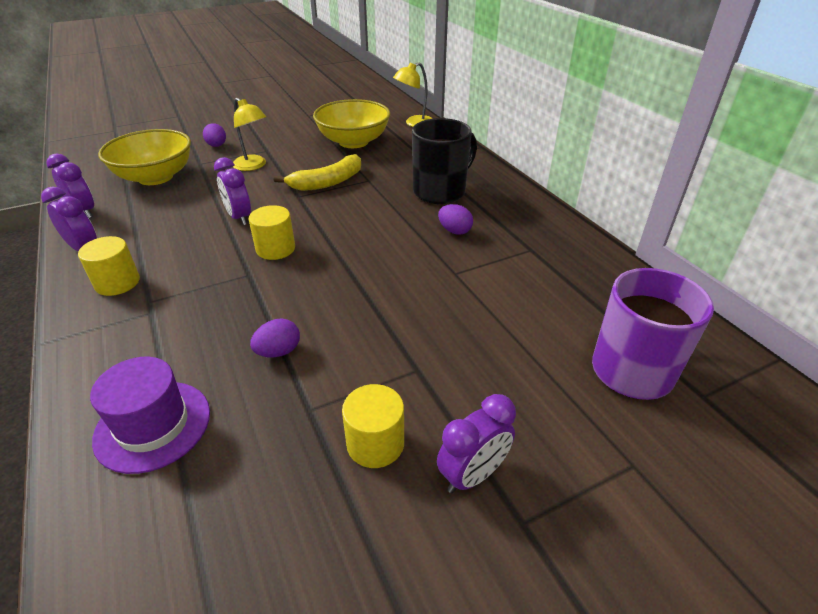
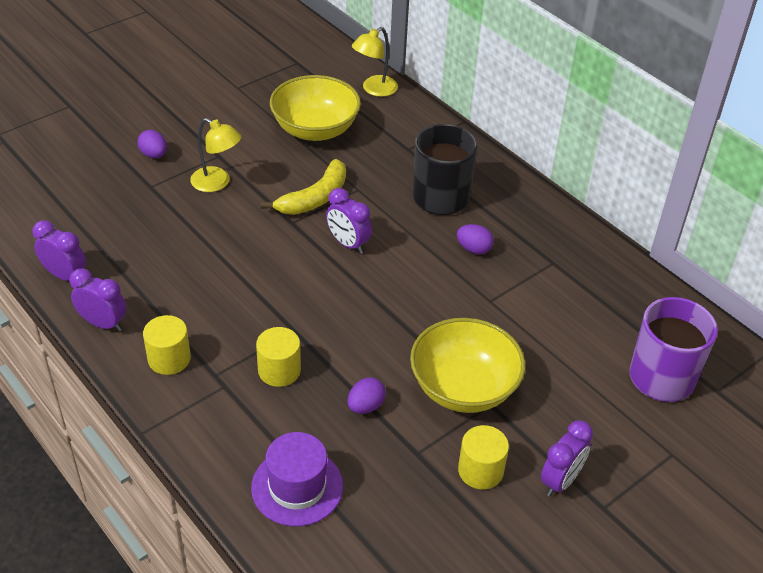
camera: 15 degrees left, 5 degrees up
(155, 177) = (112, 214): yellow bowl -> yellow bowl (463, 388)
(239, 217) = (244, 260): purple clock -> purple clock (348, 244)
(275, 249) = (304, 296): yellow cylinder -> yellow cylinder (279, 370)

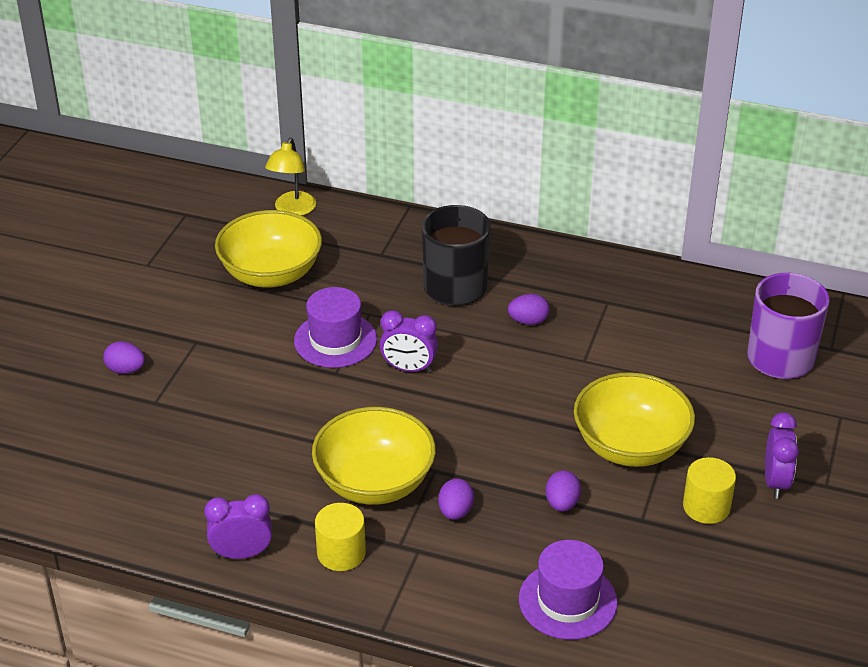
camera: 30 degrees left, 5 degrees down
(65, 275) = (154, 529): purple clock -> none
(217, 183) = (222, 369): yellow lamp -> none
(242, 318) = (374, 482): none -> yellow bowl
(279, 370) = (455, 512): yellow cylinder -> purple egg
(315, 198) = (335, 340): yellow banana -> purple hat

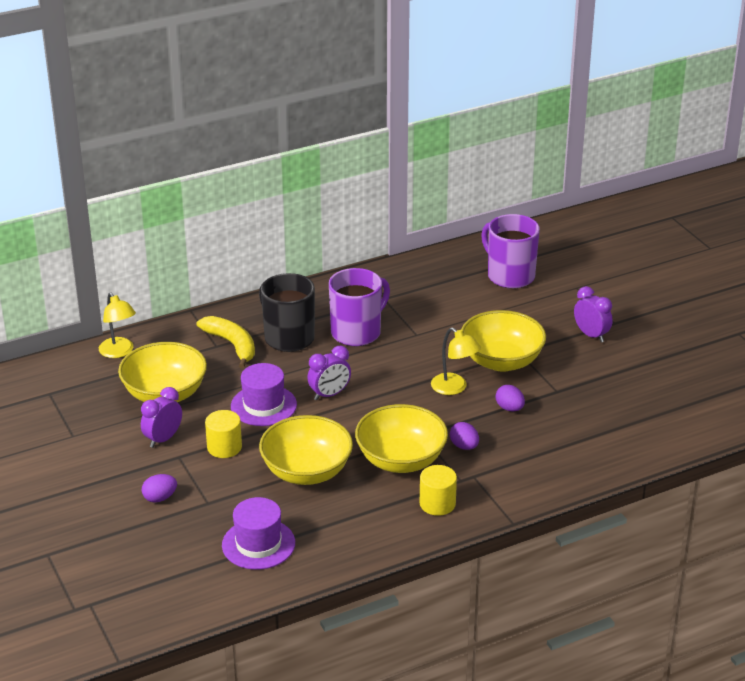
camera: 45 degrees left, 5 degrees down
(242, 554) = (386, 540): purple clock -> purple clock (163, 439)
(276, 432) = (306, 472): none -> yellow bowl
(395, 262) = (232, 345): none -> yellow banana
(528, 321) = (357, 332): purple egg -> purple mug
(537, 442) = (454, 388): none -> yellow lamp
(567, 601) = (578, 449): purple hat -> purple hat (258, 544)
(706, 507) = (577, 366): yellow cylinder -> yellow cylinder (224, 447)

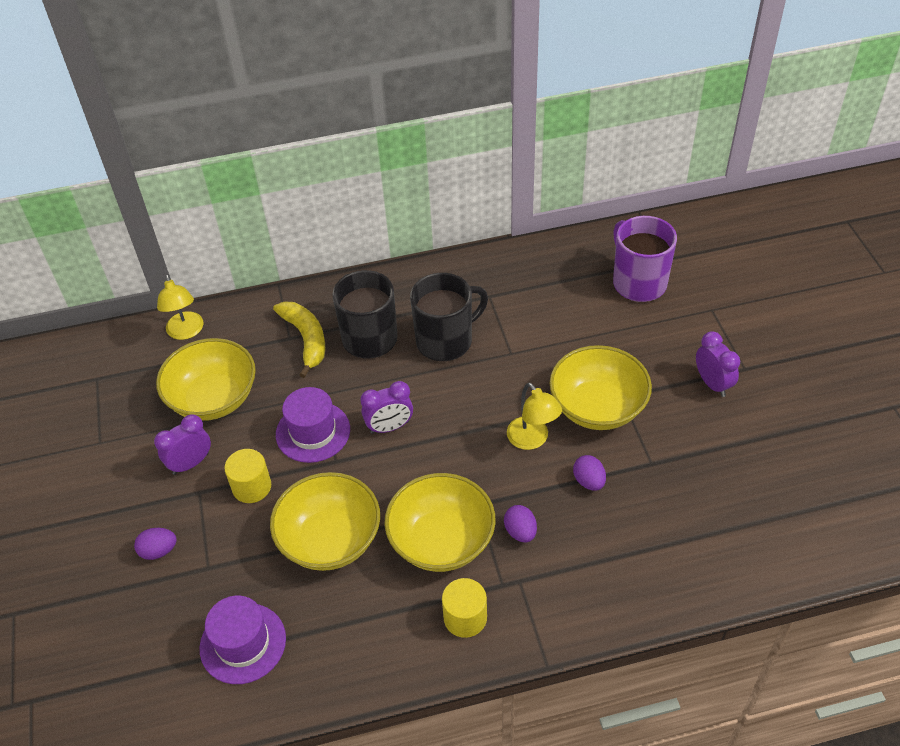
camera: 15 degrees right, 15 degrees up
(357, 332) = (446, 341): purple mug -> black mug

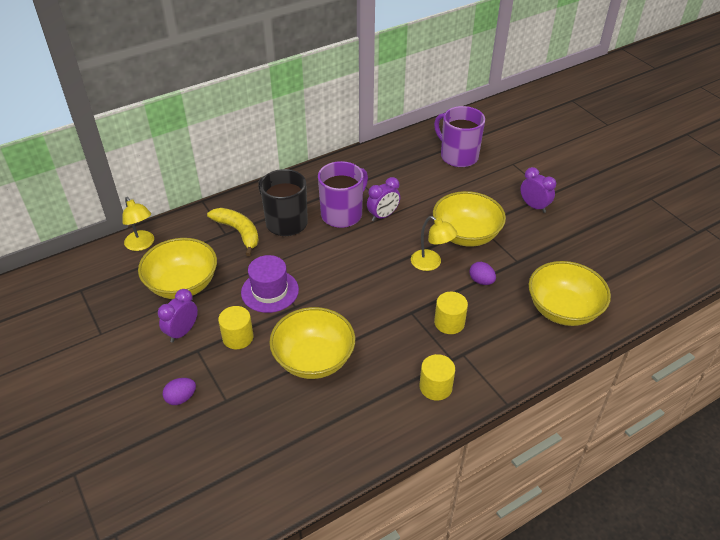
camera: 20 degrees left, 5 degrees down
(243, 643) = (276, 446): purple hat -> none
(389, 427) = (326, 276): purple clock -> purple clock (383, 216)
(441, 541) = (396, 341): yellow bowl -> yellow bowl (563, 310)
(446, 341) = (342, 214): black mug -> purple mug
(520, 532) = (449, 323): purple egg -> yellow cylinder

